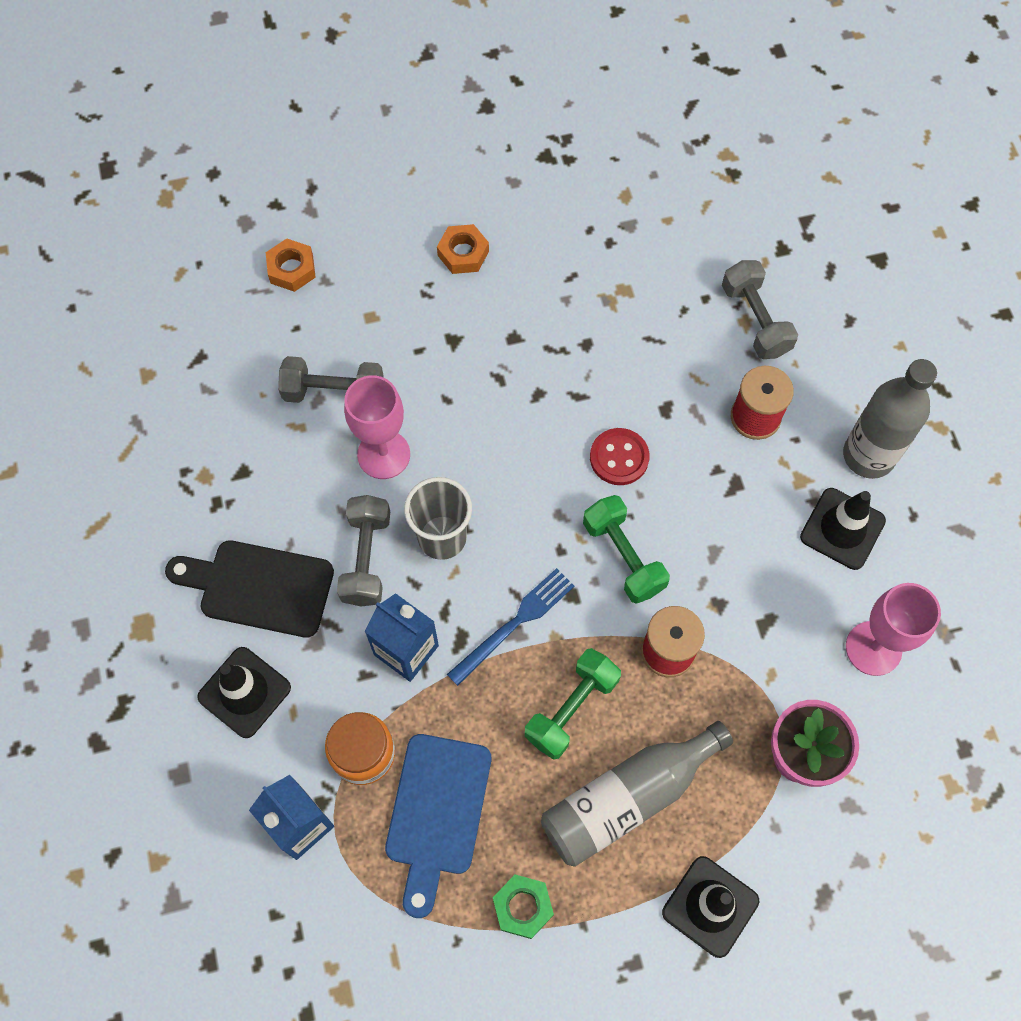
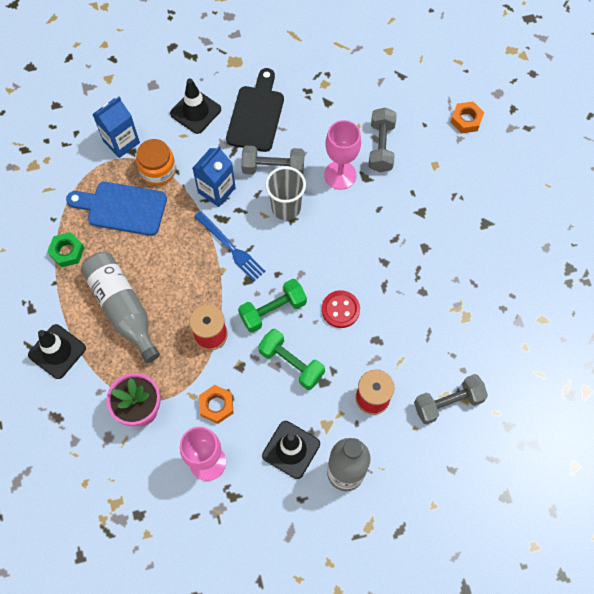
camera: 90 degrees right, 0 degrees up
(463, 253) = (486, 217): orange nut -> orange nut (216, 405)
(571, 708) = (177, 278): green dumbbell -> green dumbbell (291, 363)

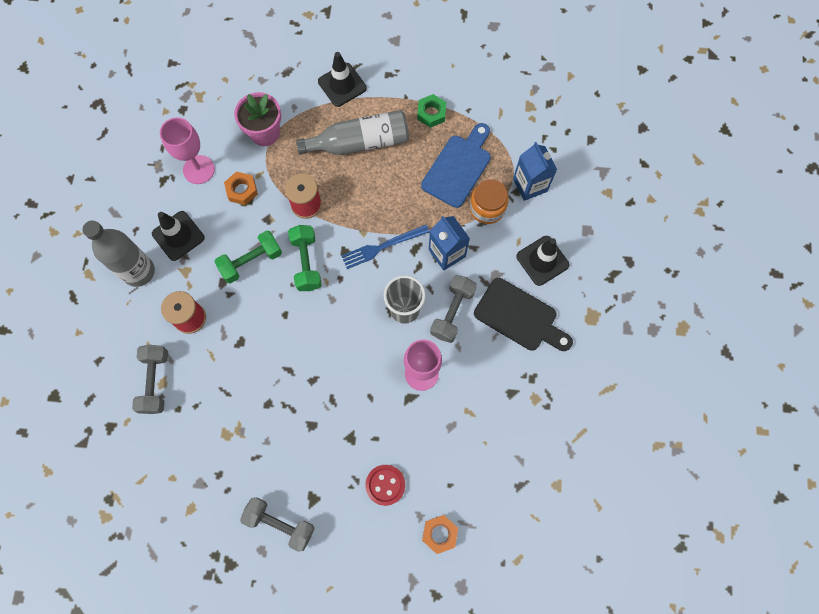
camera: 110 degrees right, 5 degrees up
(340, 310) = (282, 321): red button -> red button (385, 485)
(381, 147) = (439, 428): grey dumbbell -> grey dumbbell (280, 524)

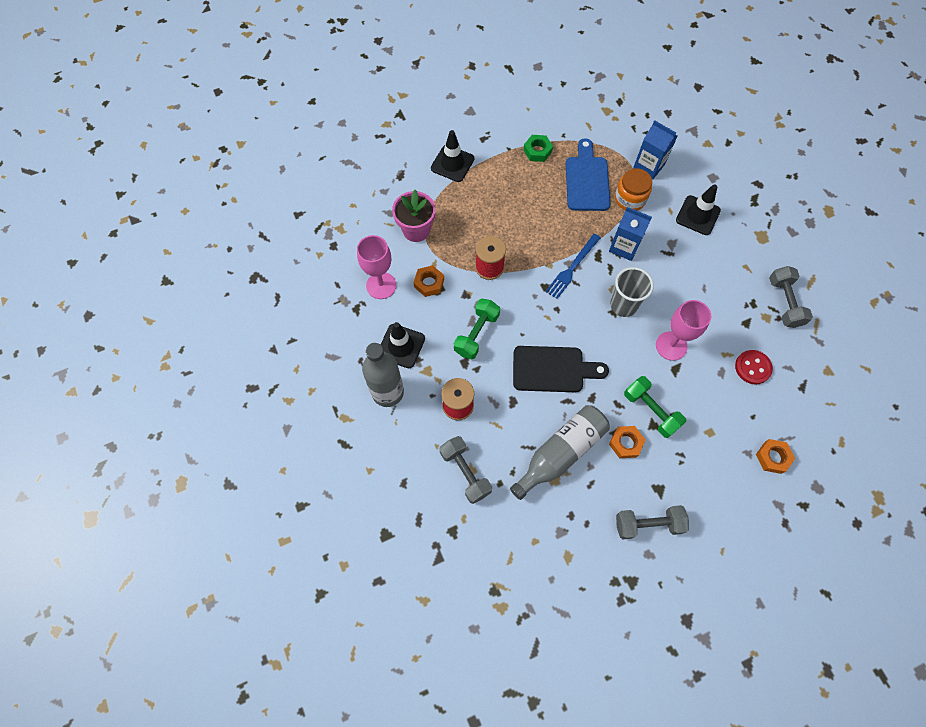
camera: 30 degrees left, 5 degrees down
(306, 263) = (521, 311): green dumbbell -> green dumbbell (650, 411)
(313, 439) = (625, 443): none -> orange nut
(360, 143) = (498, 199): grey bottle -> grey bottle (561, 453)
(385, 485) = (706, 445): red button -> red button (752, 367)
(452, 312) = (660, 288): grey dumbbell -> grey dumbbell (784, 302)
(519, 317) = (711, 264): black cutting board -> black cutting board (553, 369)

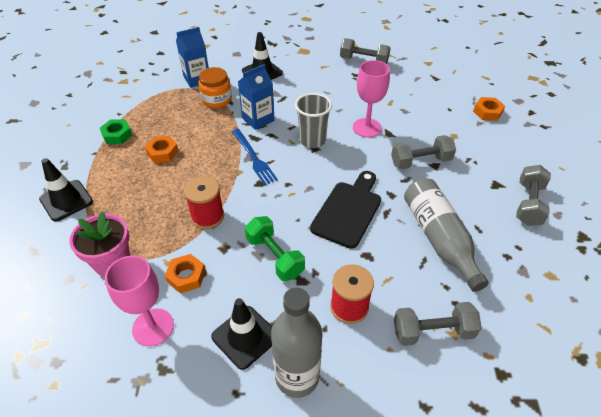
camera: 65 degrees left, 20 degrees down
(586, 180) = (176, 116): blue cutting board -> none
(625, 443) = (445, 189): orange nut -> orange nut (162, 152)
(650, 411) = (420, 162): green dumbbell -> grey dumbbell
(752, 367) = (408, 94): red button -> none

